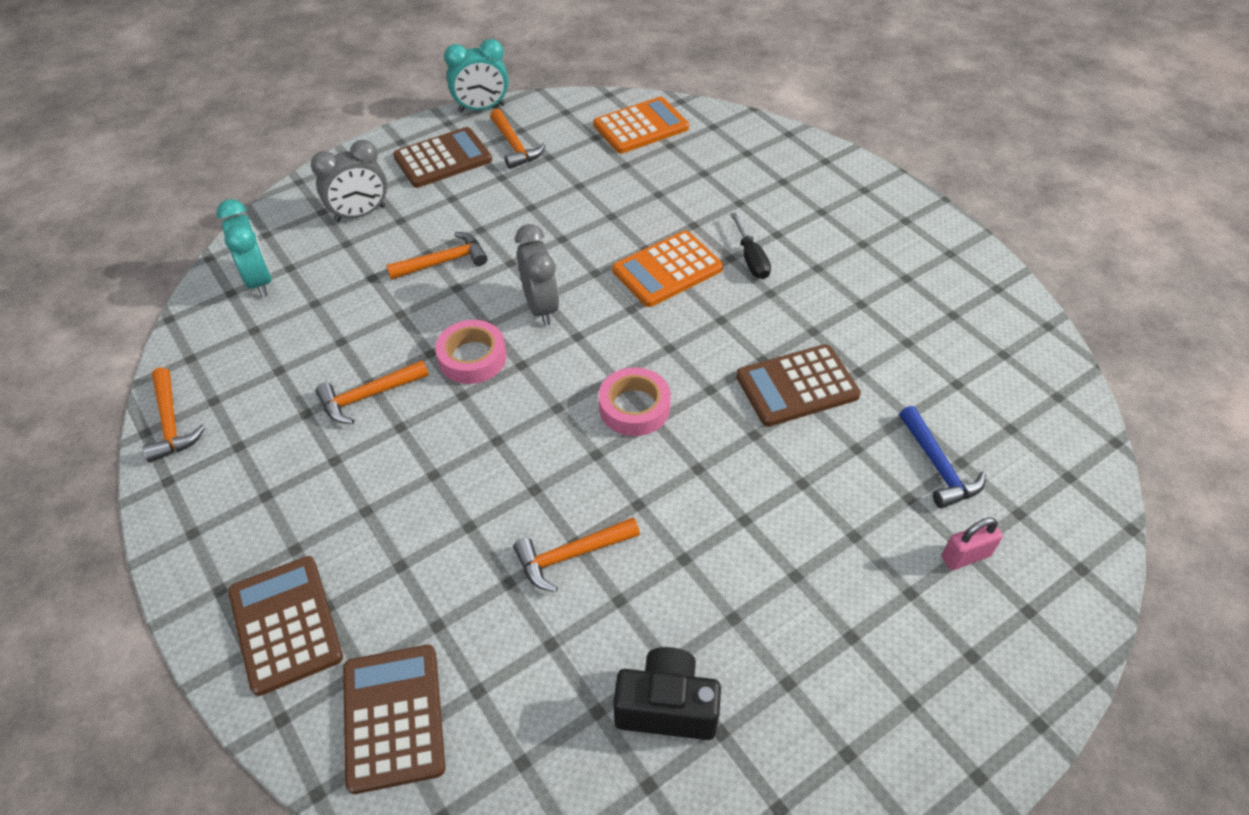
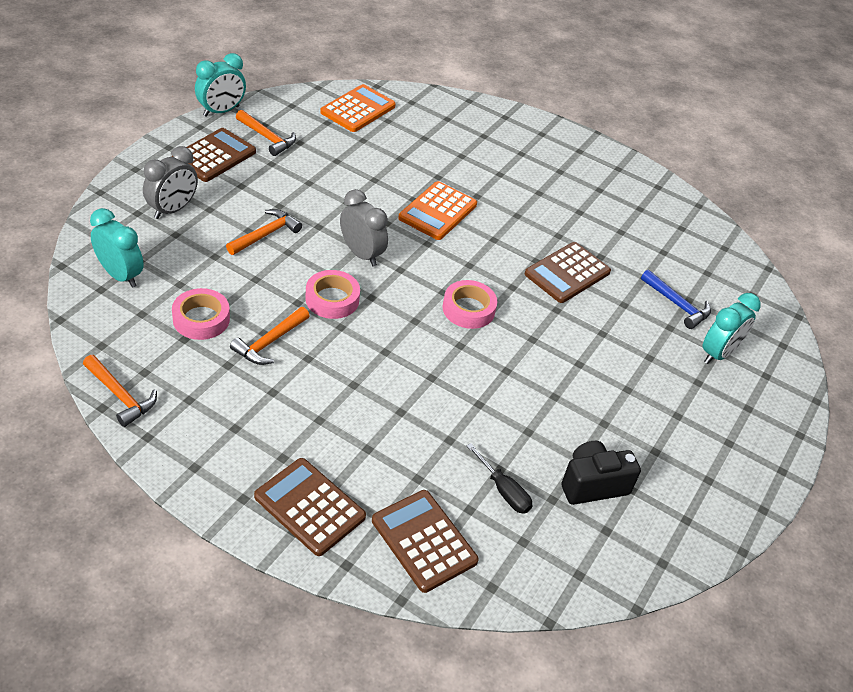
camera: 30 degrees left, 5 degrees down
(311, 350) = (201, 319): none -> pink tape
(571, 556) = (481, 413): orange hammer -> none
(751, 259) = (491, 194): black screwdriver -> black screwdriver (503, 490)
(965, 556) = (718, 353): pink padlock -> turquoise clock

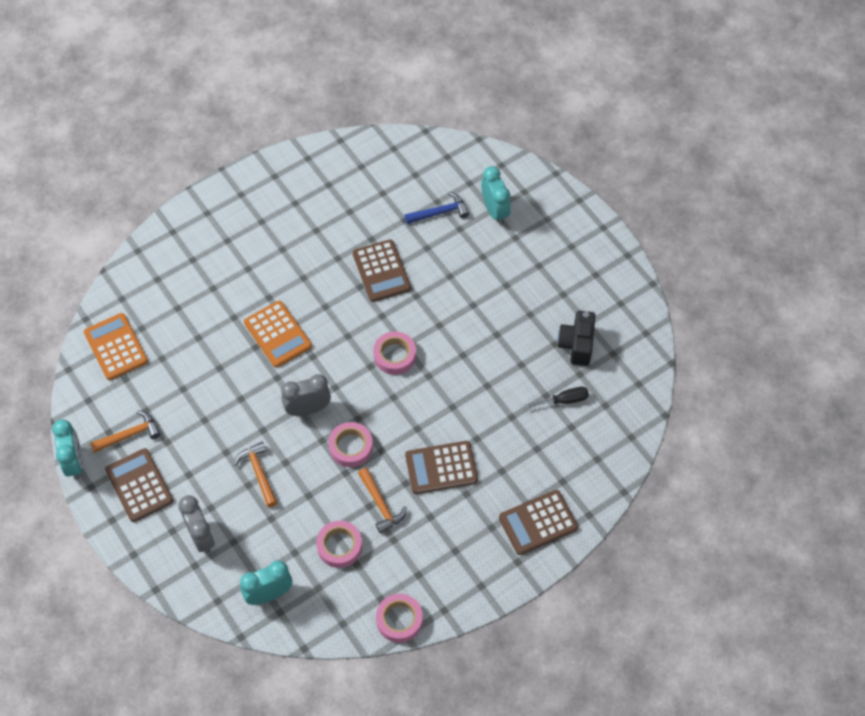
camera: 60 degrees left, 15 degrees up
(121, 396) = (399, 620): orange hammer -> pink tape
(424, 541) = (586, 463): brown calculator -> brown calculator (441, 468)

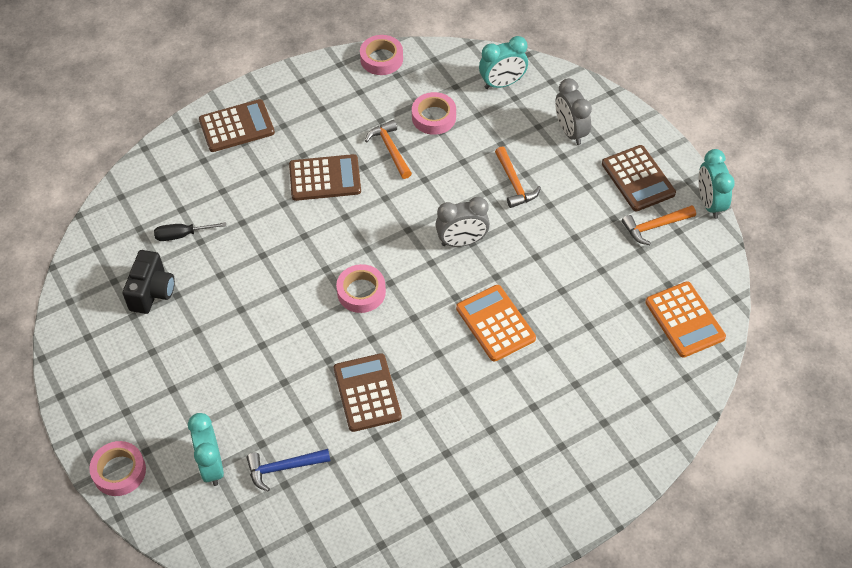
camera: 175 degrees left, 5 degrees down
(351, 447) = (417, 202): pink tape -> pink tape (119, 471)

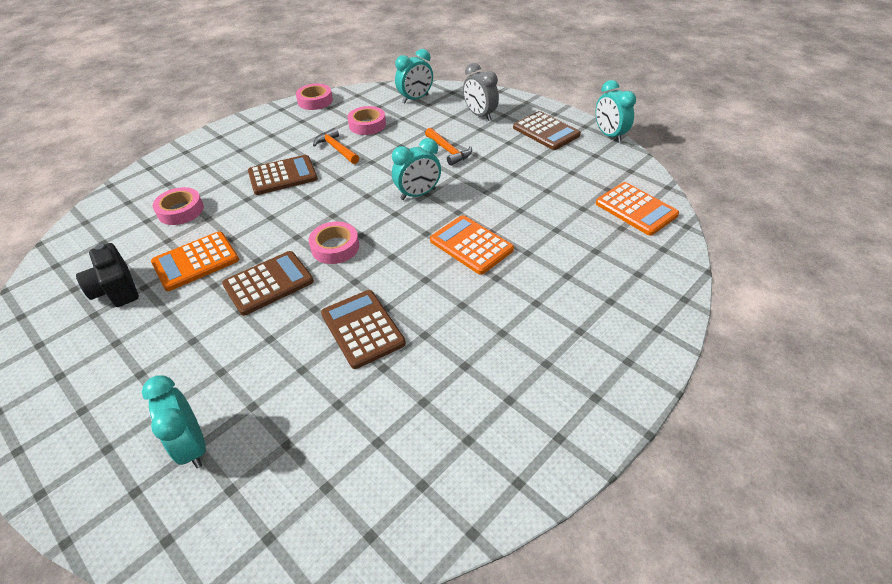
camera: 15 degrees left, 10 degrees down
(119, 471) = (69, 482): pink tape -> pink tape (180, 210)
(152, 292) = (116, 290): black camera -> black camera turned 150 degrees clockwise
(182, 235) = (148, 238): black screwdriver -> none
(226, 276) = (196, 261): none -> orange calculator
(236, 126) = (197, 157): brown calculator -> brown calculator (268, 283)
(283, 468) = (282, 426): blue hammer -> none
(462, 241) = (418, 194): grey clock -> turquoise clock
(655, 226) = (575, 156): orange hammer -> none

